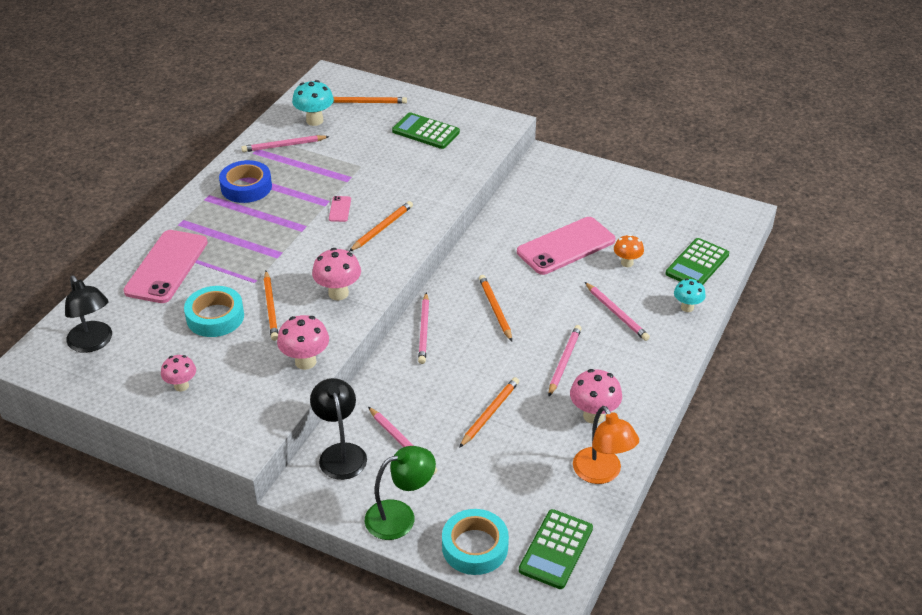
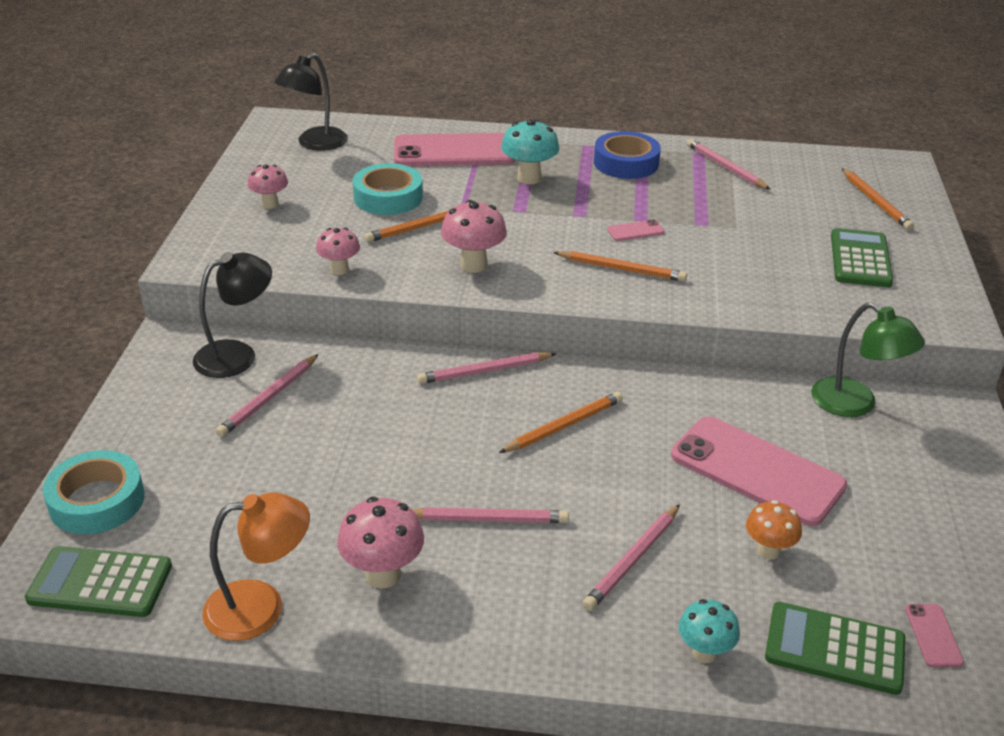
camera: 70 degrees right, 5 degrees down
(305, 362) = (339, 270): pink mushroom -> pink mushroom, size x0.66
(314, 121) = (796, 175): turquoise mushroom -> turquoise mushroom (529, 178)
(400, 516) = (141, 424): green lamp -> green lamp (855, 404)
(489, 413) = (348, 464): orange pencil -> none
(602, 473) = (261, 607): orange lamp -> orange lamp turned 150 degrees counterclockwise
(698, 231) = (933, 635): none -> pink phone

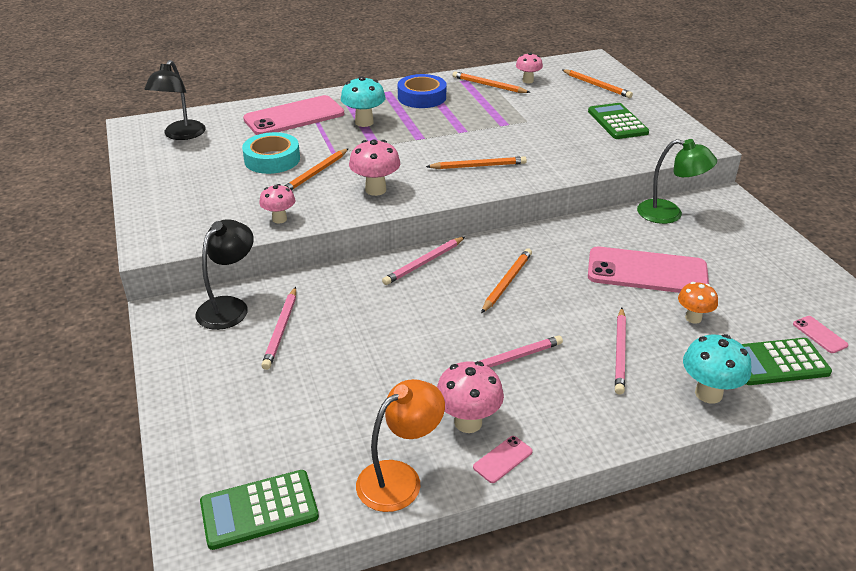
camera: 25 degrees left, 0 degrees up
(97, 501) = (204, 450): turquoise tape -> none
(270, 204) = (183, 187): pink mushroom -> pink mushroom (528, 81)
(635, 231) = (466, 139): pink phone -> pink phone (503, 459)
(704, 653) = (708, 393): turquoise mushroom -> turquoise mushroom, size x1.51
(725, 167) = (489, 85): pink pencil -> orange pencil

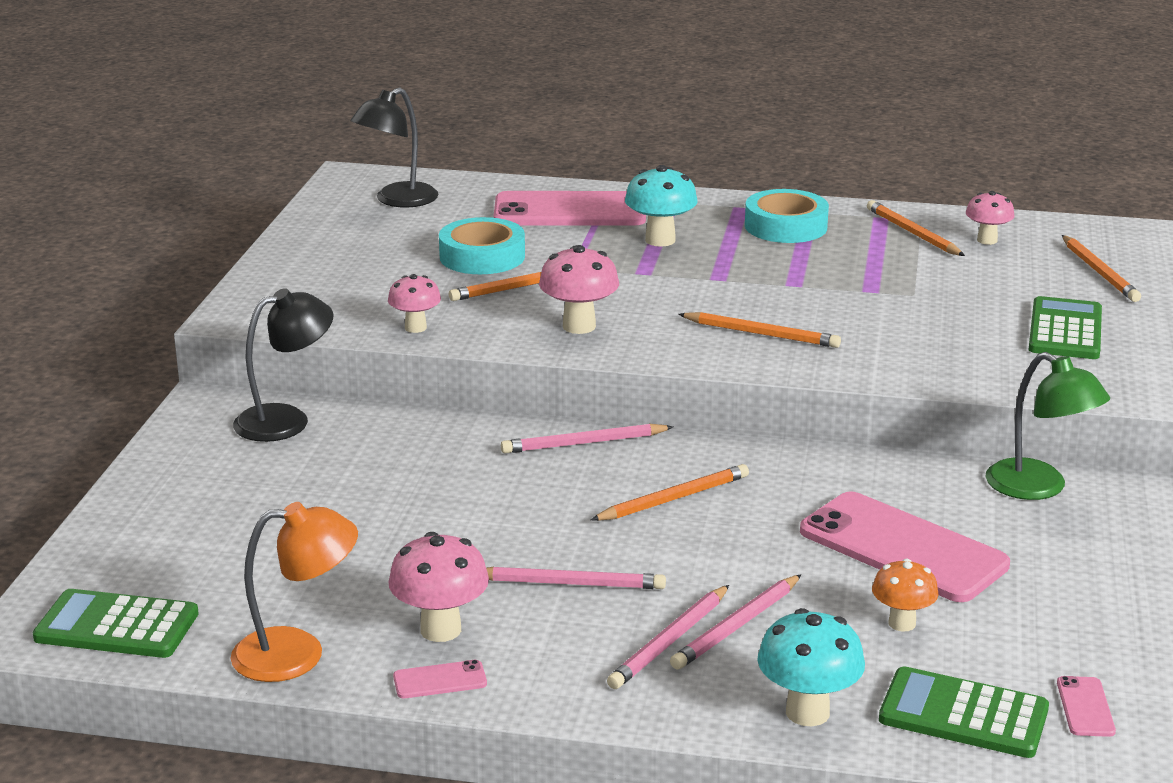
camera: 30 degrees right, 10 degrees down
(281, 330) = (321, 462): pink pencil -> pink pencil (670, 641)
(422, 97) = (786, 226): blue tape -> turquoise tape

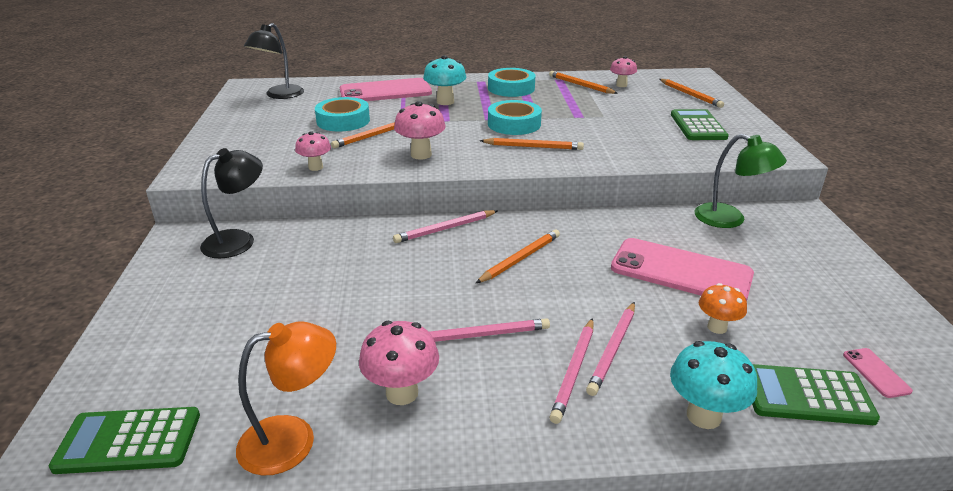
camera: 15 degrees left, 5 degrees up
(440, 680) = (418, 442): pink phone -> none
(753, 292) = (514, 124): none -> turquoise tape

